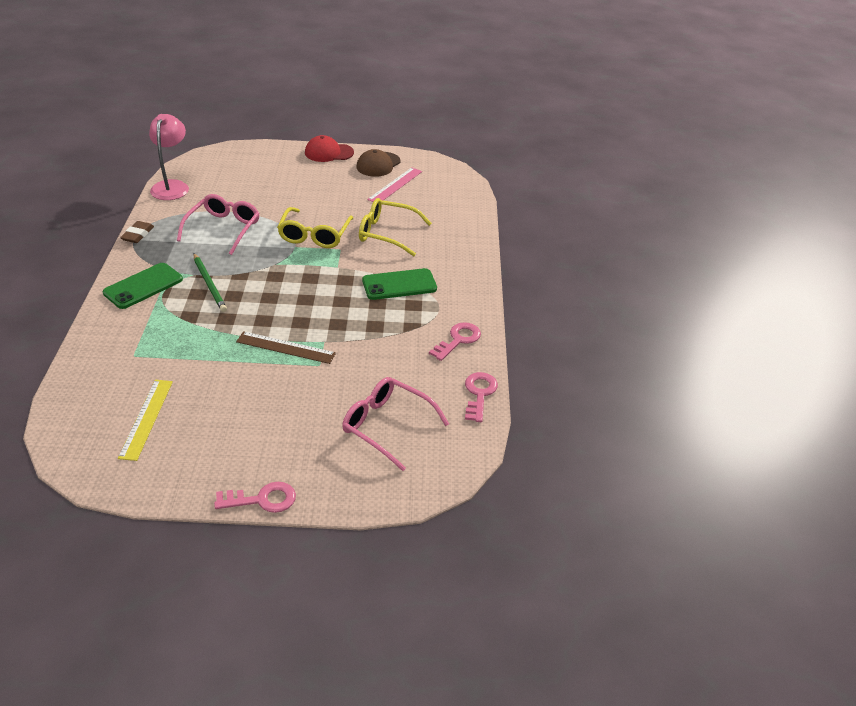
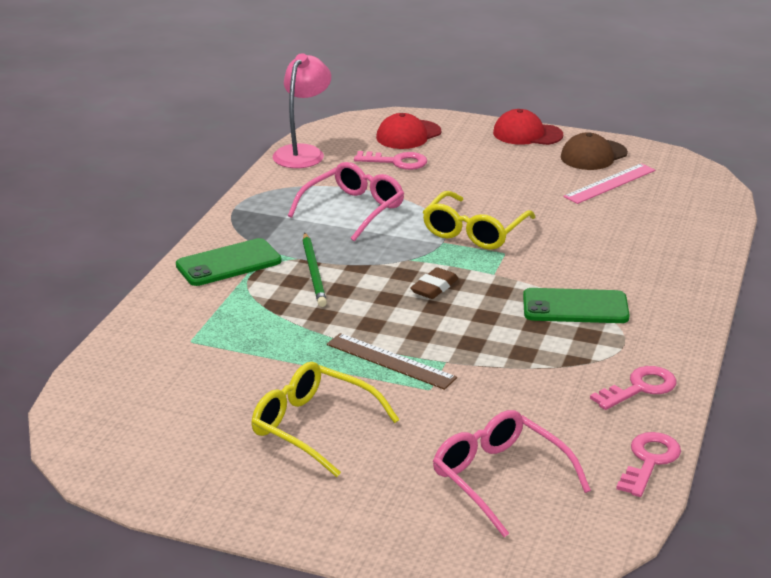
camera: 20 degrees right, 10 degrees down
(137, 235) = (241, 203): brown eraser -> brown eraser (434, 287)
(146, 418) = (183, 415): yellow ruler -> none
(245, 163) = (408, 135): none -> red cap
(262, 499) = (300, 536): pink key -> pink key (397, 162)
(387, 233) = (578, 242): yellow glasses -> yellow glasses (313, 427)

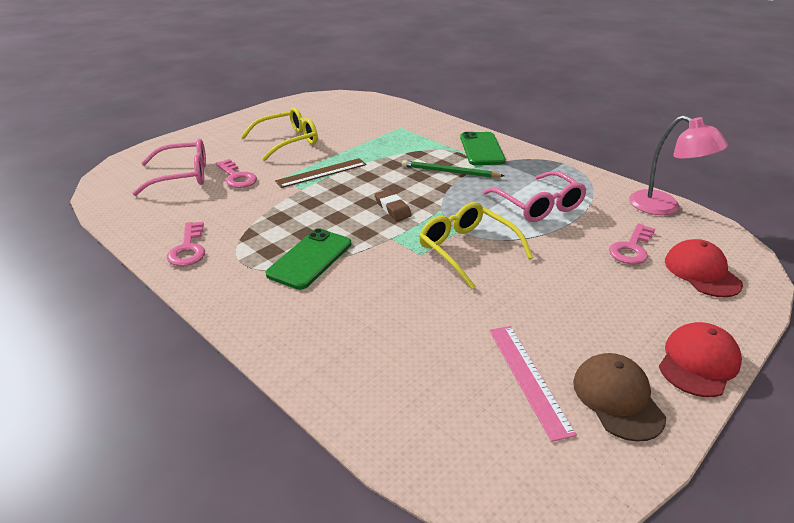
camera: 115 degrees right, 5 degrees up
(649, 461) = (126, 224): pink key -> pink key (237, 177)

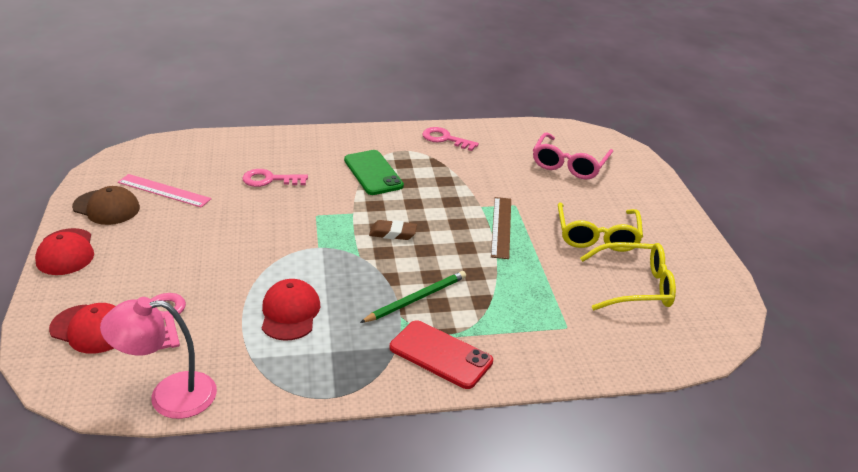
camera: 125 degrees right, 0 degrees up
(237, 177) = (539, 185): pink key -> pink key (269, 180)
(467, 250) = (290, 236): yellow glasses -> yellow glasses (635, 286)
(481, 149) = (440, 354): green phone -> red phone
(538, 205) = (290, 313): pink glasses -> red cap

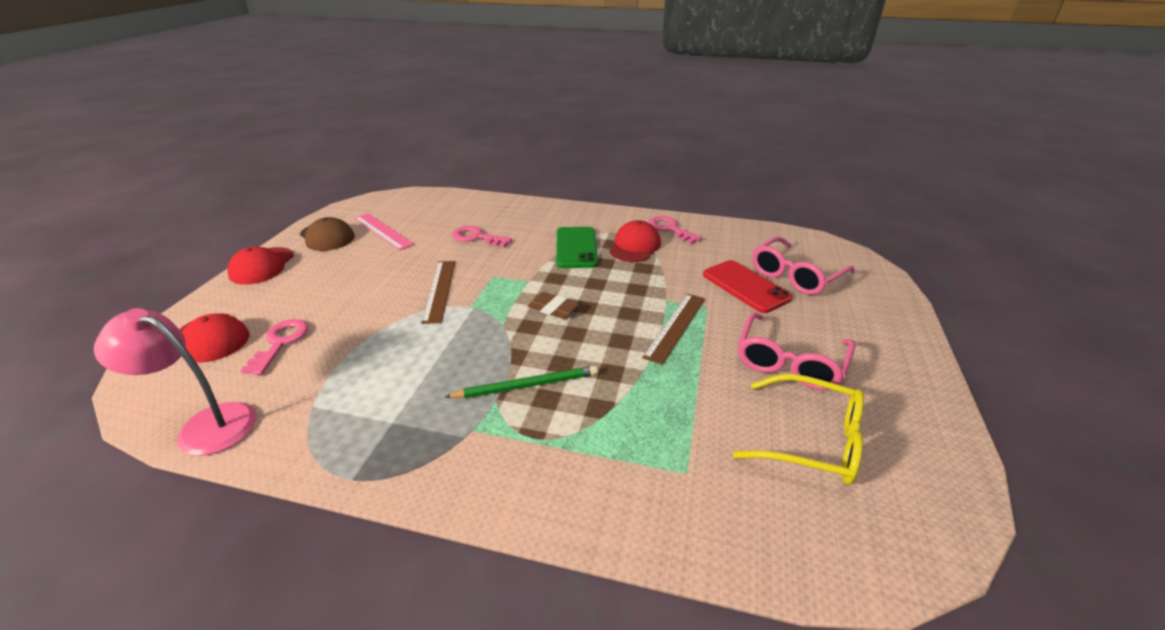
camera: 25 degrees right, 0 degrees up
(277, 238) = (439, 290): none -> brown ruler
(290, 313) = (389, 367): red cap -> red cap (635, 246)
(440, 354) = (506, 462): red phone -> red phone (745, 286)
(597, 236) = (790, 362): yellow glasses -> pink glasses

